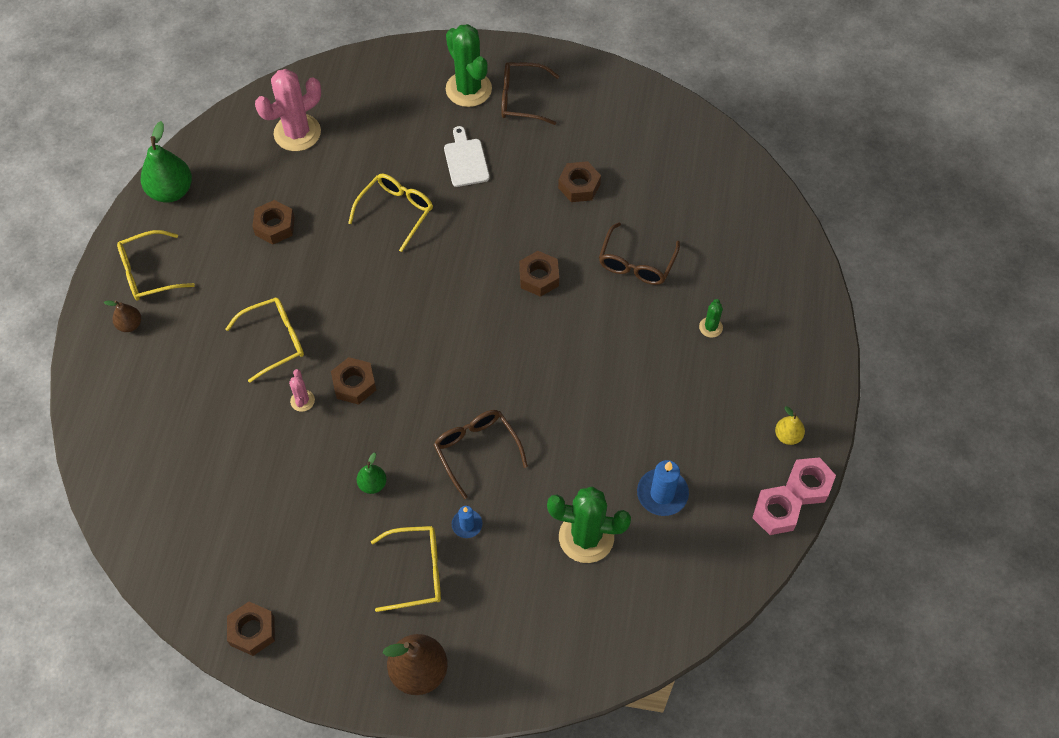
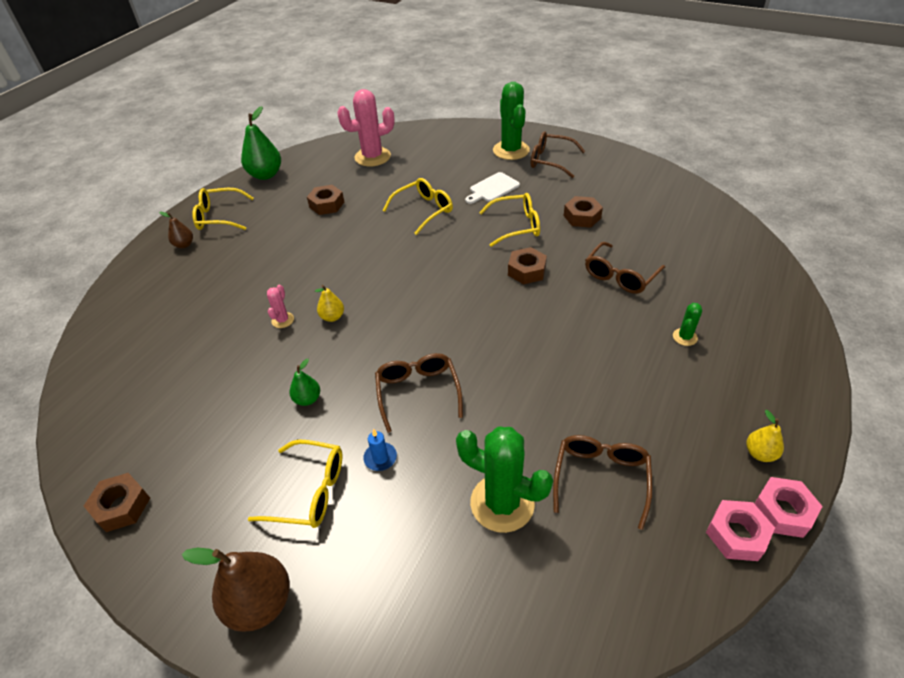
camera: 20 degrees right, 15 degrees down
(274, 341) = (284, 274): yellow glasses -> yellow glasses (516, 226)
(354, 384) = (332, 317): brown nut -> yellow pear
(466, 160) = (492, 188): white cutting board -> white cutting board turned 135 degrees counterclockwise
(662, 493) = (601, 479): blue candle -> brown glasses

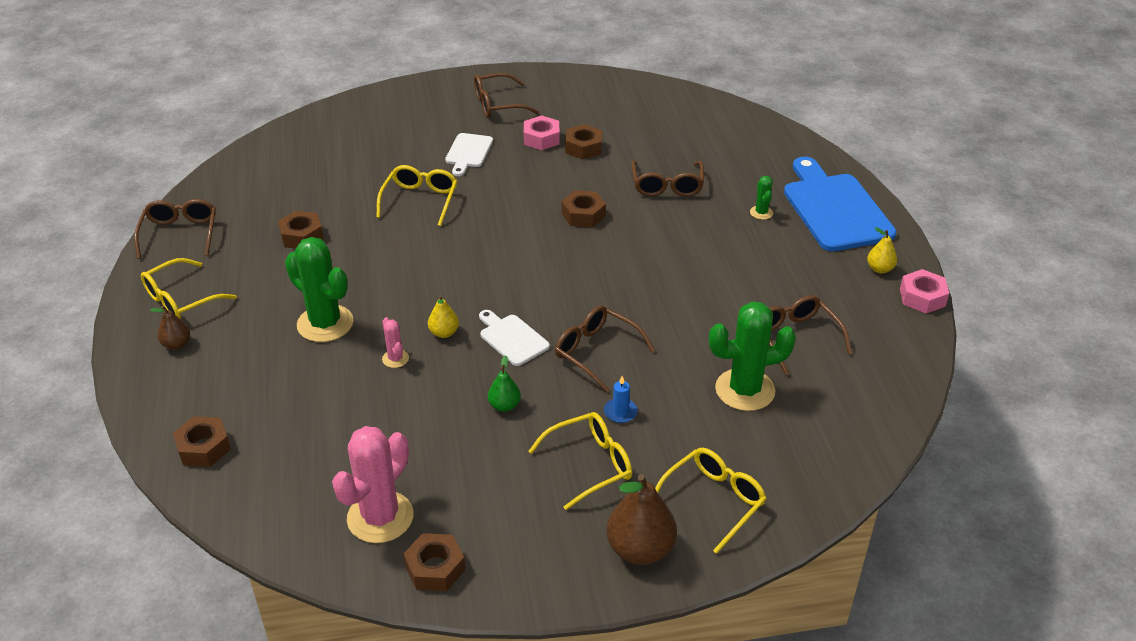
camera: 40 degrees left, 5 degrees down
(117, 322) = (203, 447): none -> brown nut
(266, 175) = (180, 234): green pear -> brown glasses
(371, 346) = (512, 338): none -> white cutting board
(372, 157) = (293, 167): pink cactus -> pink cactus (380, 517)
(511, 150) = (445, 107): green cactus -> green cactus (325, 323)
(516, 226) = (530, 179): yellow glasses -> yellow glasses (713, 501)
(736, 534) = (908, 325): pink nut -> pink nut (541, 138)
(765, 367) = (835, 209): none -> blue cutting board

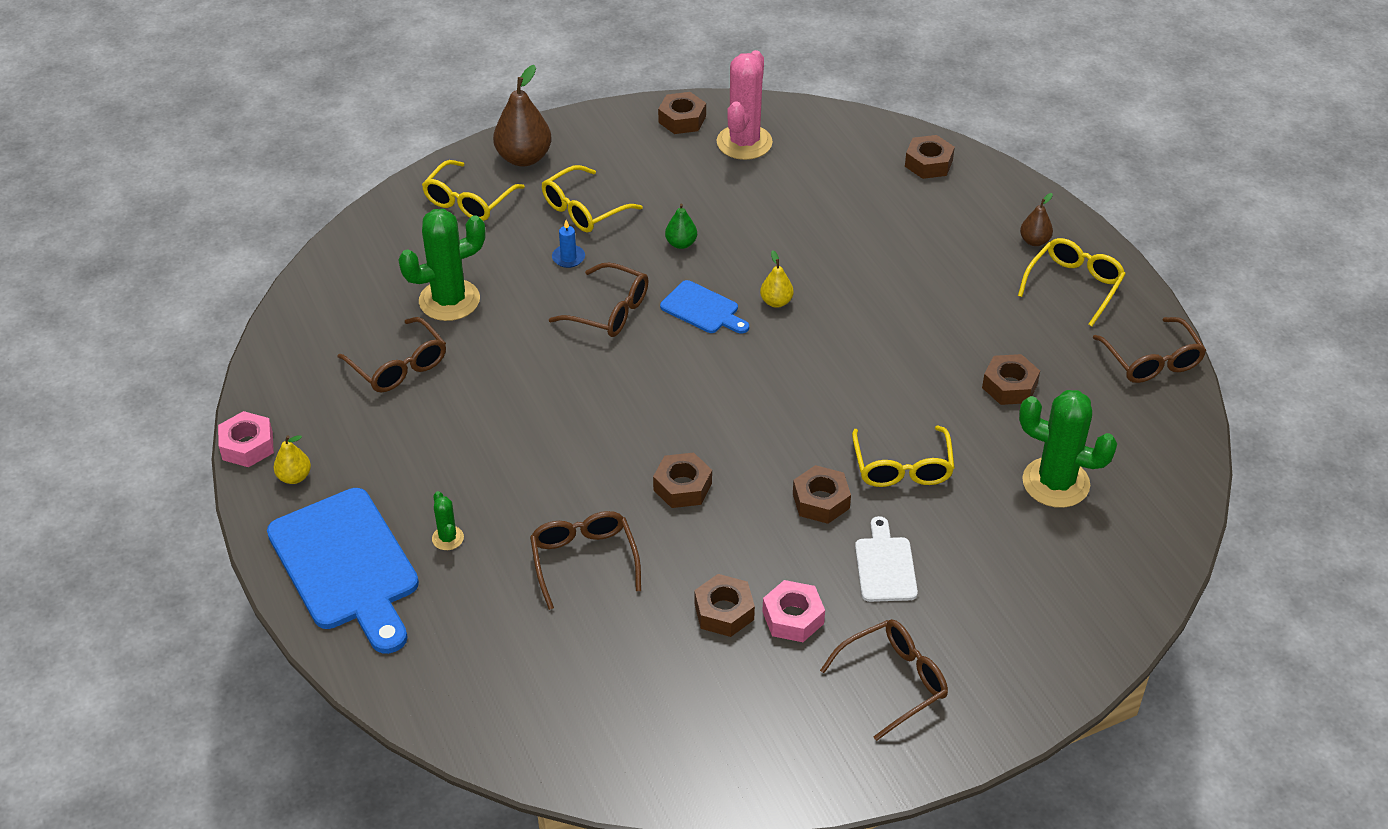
camera: 165 degrees right, 5 degrees up
(325, 323) = (904, 288): green cactus -> green cactus (1055, 483)
(395, 359) = (810, 267): pink cactus -> none
(489, 191) = (821, 501): none -> brown nut
(512, 338) = (702, 309): white cutting board -> blue cutting board

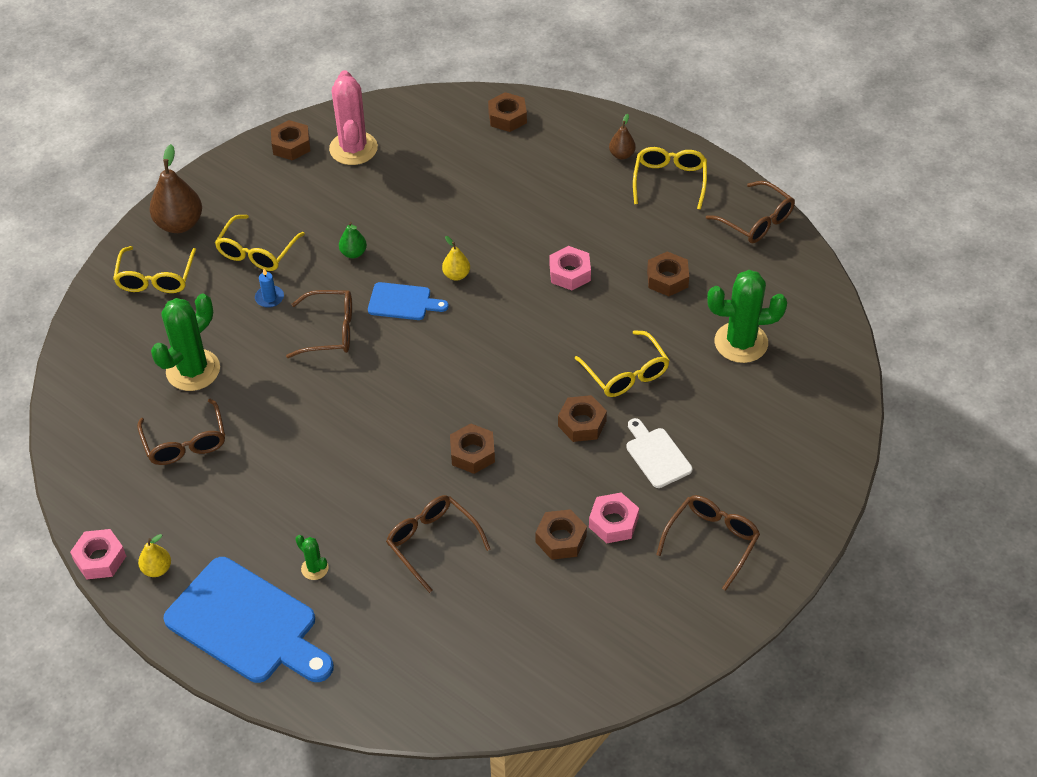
camera: 25 degrees left, 5 degrees up
(398, 366) = (185, 442): brown glasses -> brown glasses turned 45 degrees clockwise
(902, 342) = (570, 273): none -> pink nut

